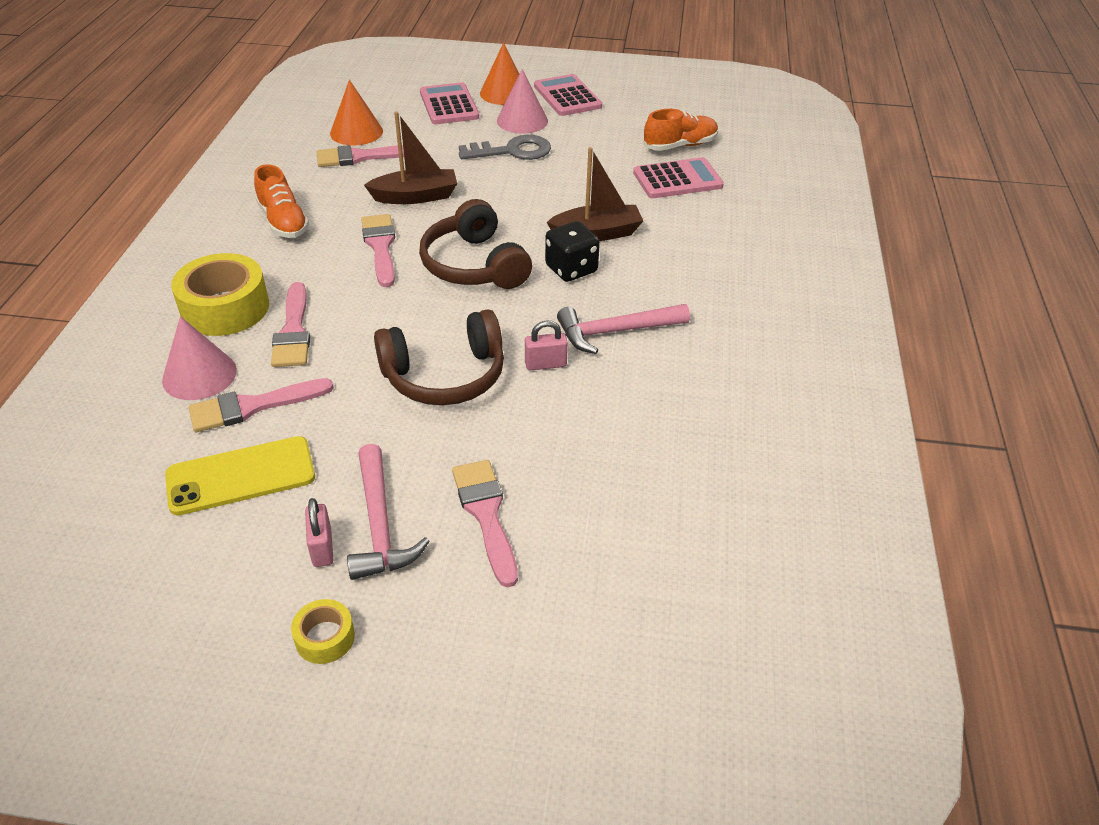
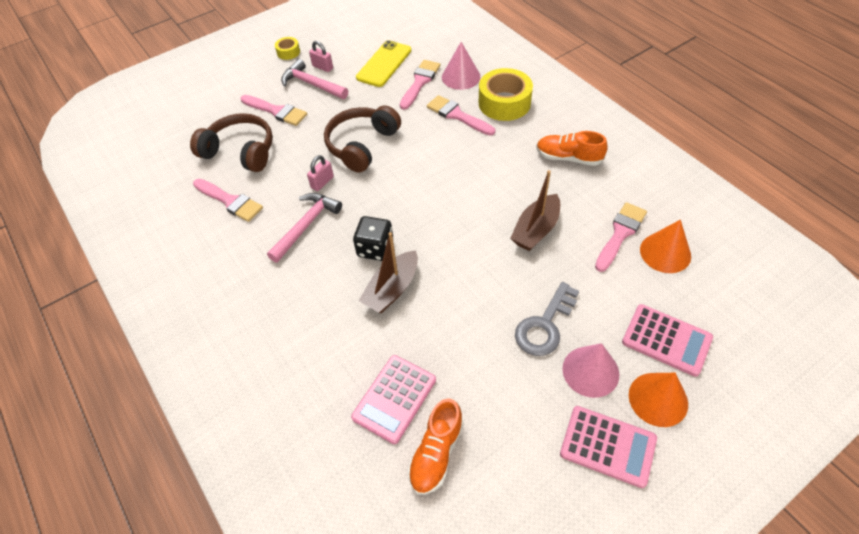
camera: 140 degrees right, 10 degrees up
(380, 247) = (495, 182): pink brush -> pink brush (230, 201)
(474, 265) = (430, 209): brown headphones -> brown headphones (240, 151)

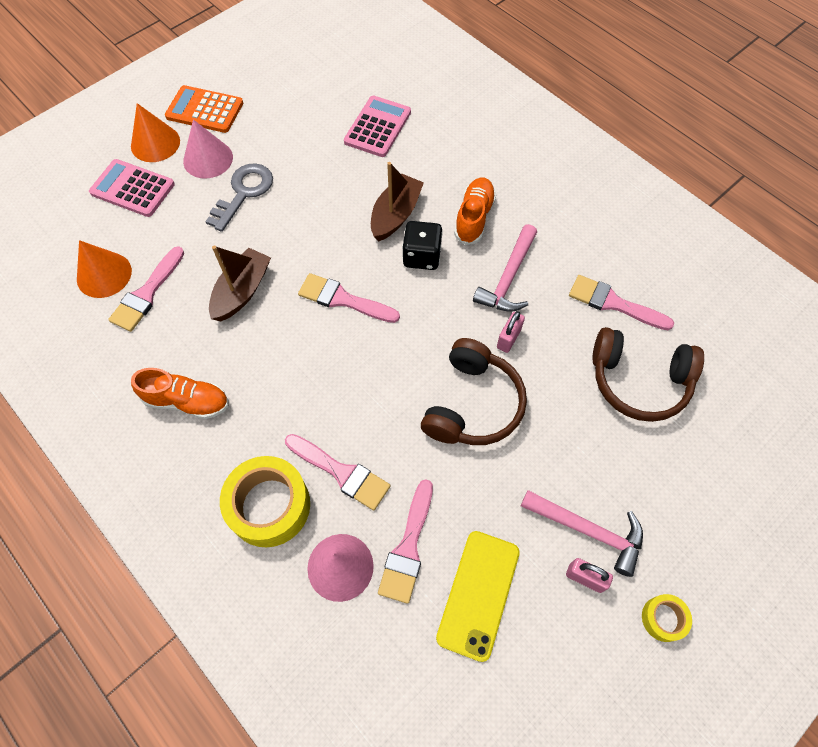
camera: 170 degrees right, 10 degrees up
(276, 111) = (621, 463): pink brush -> pink brush (343, 299)
(436, 453) = (339, 96): orange shoe -> orange shoe (474, 218)
(608, 446) = (204, 110): pink calculator -> orange calculator

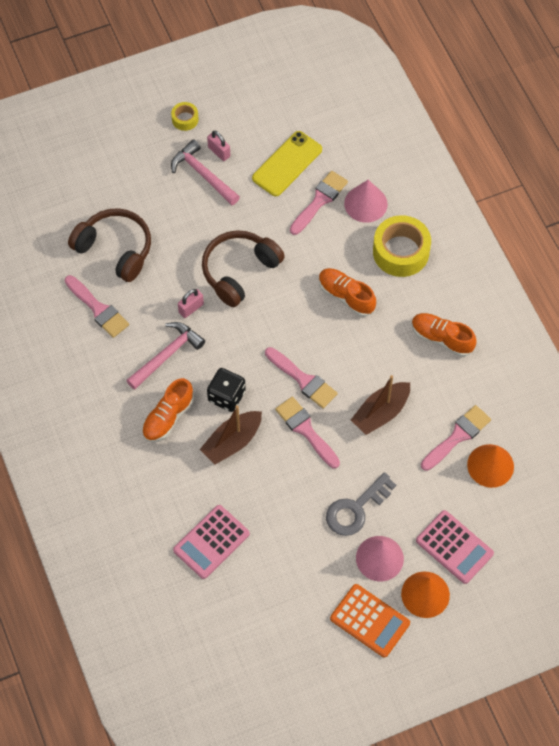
camera: 160 degrees left, 0 degrees up
(325, 416) = (346, 296): none -> orange shoe
(341, 473) = (347, 256): pink brush -> pink brush (306, 430)

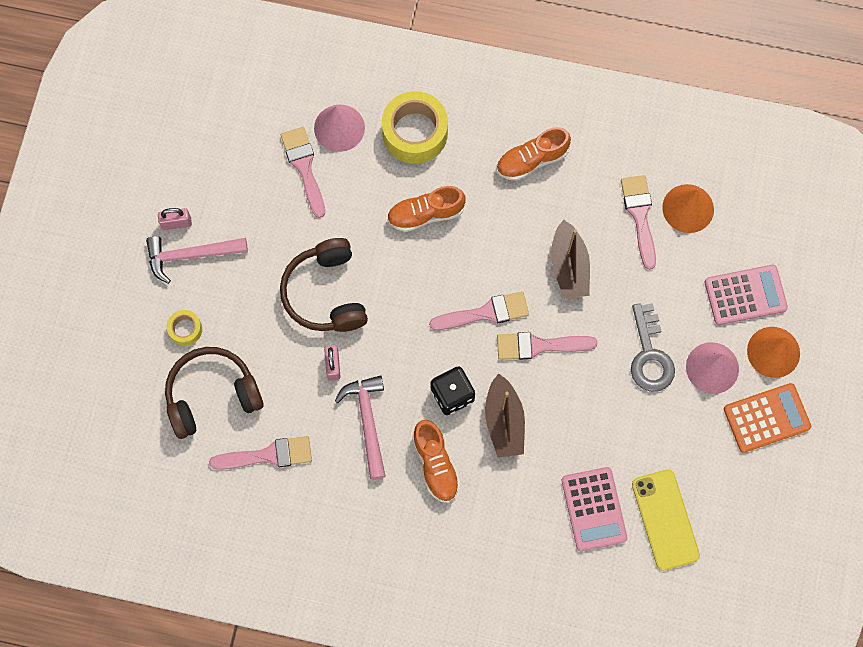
camera: 55 degrees left, 10 degrees up
(185, 119) = (113, 230): yellow tape -> yellow tape (185, 329)
(287, 164) = (240, 169): yellow phone -> yellow phone (665, 519)

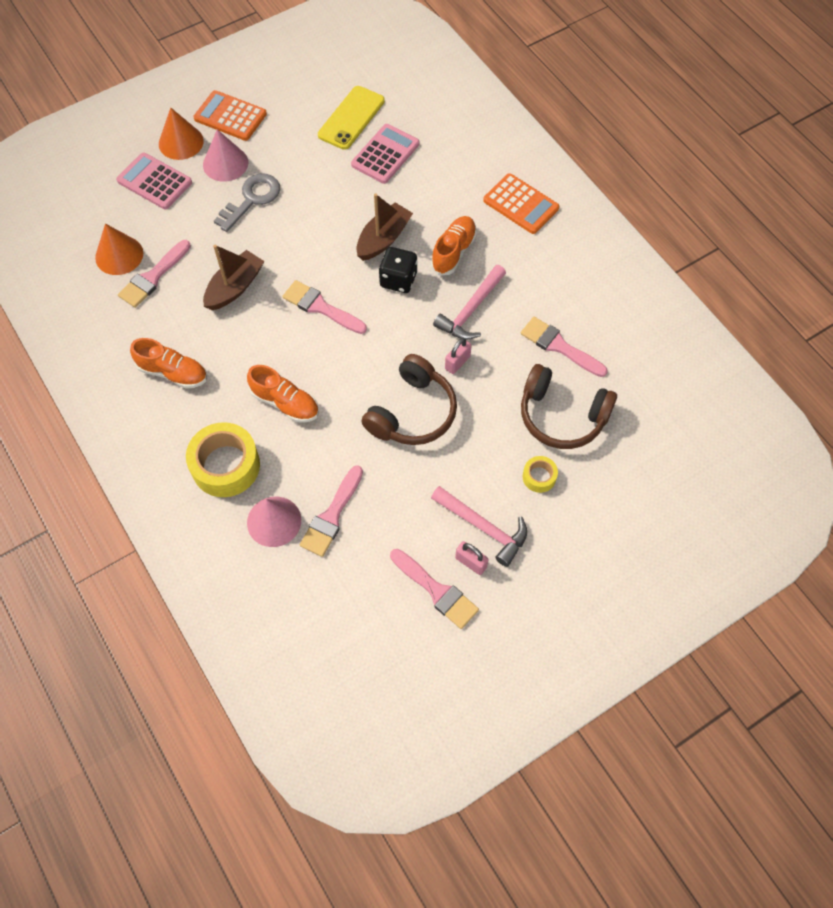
camera: 135 degrees left, 10 degrees down
(427, 569) = (521, 204): none -> orange calculator
(539, 345) = (310, 260): pink brush -> pink brush (436, 591)

